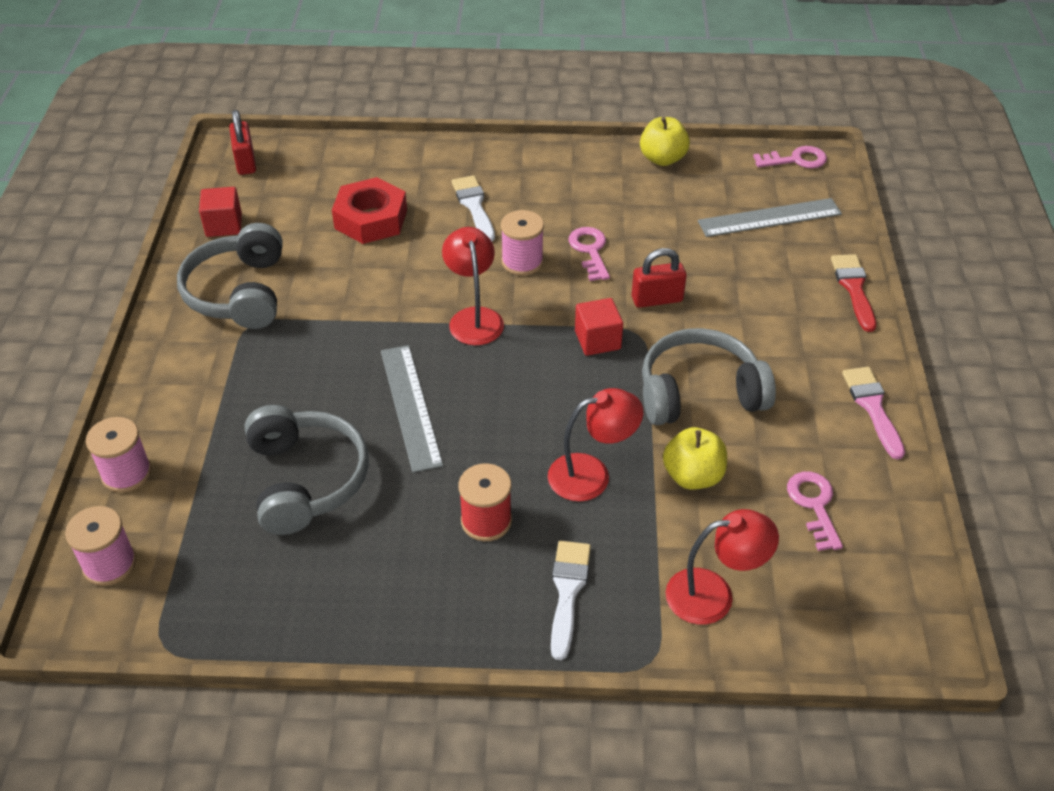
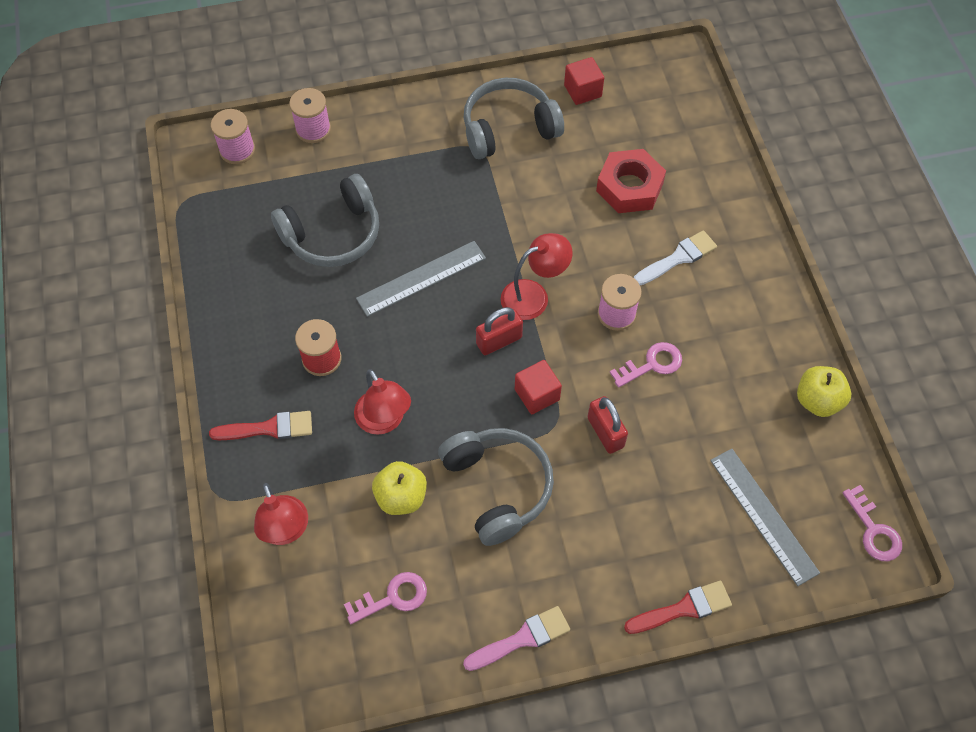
camera: 75 degrees right, 15 degrees up
(245, 162) = (668, 76): red padlock -> red padlock (499, 341)
(568, 592) = (268, 428): white brush -> red brush

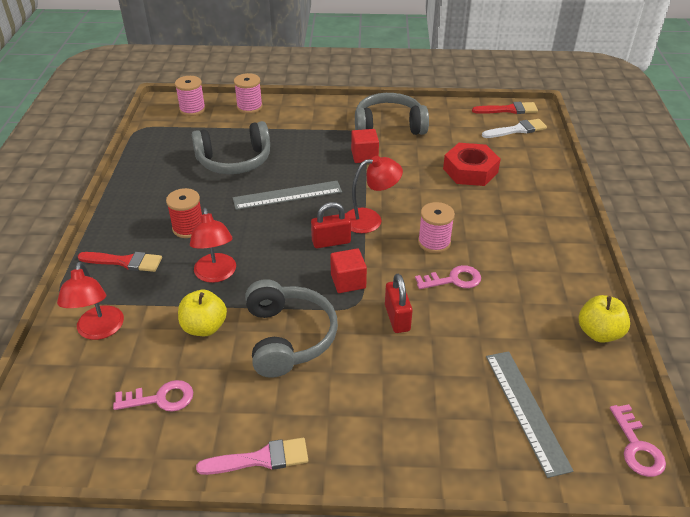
camera: 15 degrees right, 20 degrees down
(582, 91) = (451, 115): red cube -> red cube (364, 156)
(677, 258) = (496, 217): white brush -> white brush (517, 130)
(682, 609) = (424, 470): red brush -> red brush (508, 110)

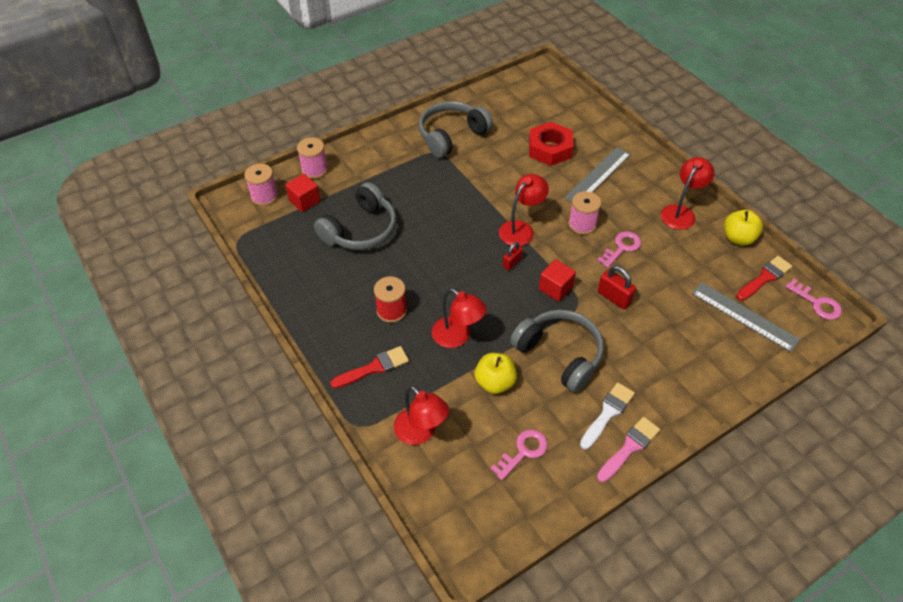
camera: 35 degrees left, 10 degrees up
(287, 195) = (438, 240): grey ruler -> grey ruler (598, 175)
(331, 242) = (512, 263): red padlock -> red padlock, size x0.66
(364, 156) = (460, 173): red cube -> red cube (304, 201)
(508, 110) = (526, 78): red brush -> red brush (764, 278)
(517, 130) = (549, 95): white brush -> white brush (607, 413)
(554, 279) = (681, 212): none -> red lamp

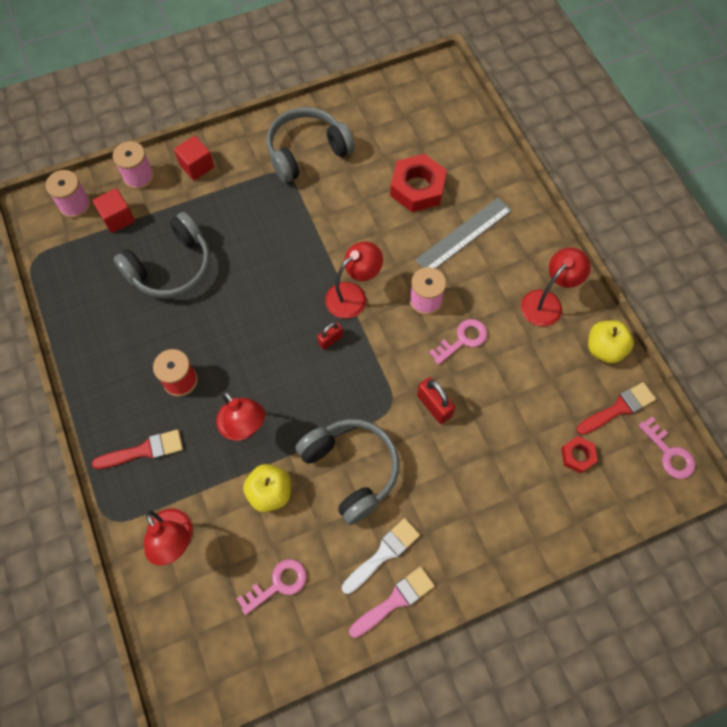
camera: 10 degrees right, 15 degrees up
(555, 288) = (370, 382): red cube -> red cube (197, 166)
(744, 316) = (577, 456): grey ruler -> red nut

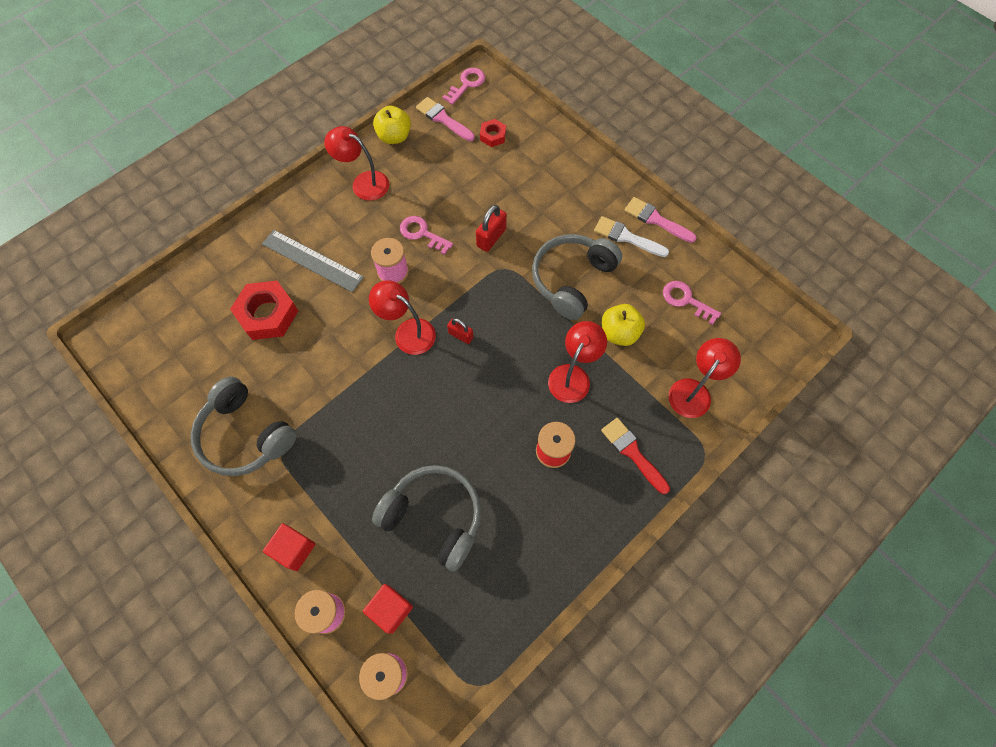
camera: 110 degrees left, 0 degrees up
(618, 408) = (443, 119): red brush -> pink brush

